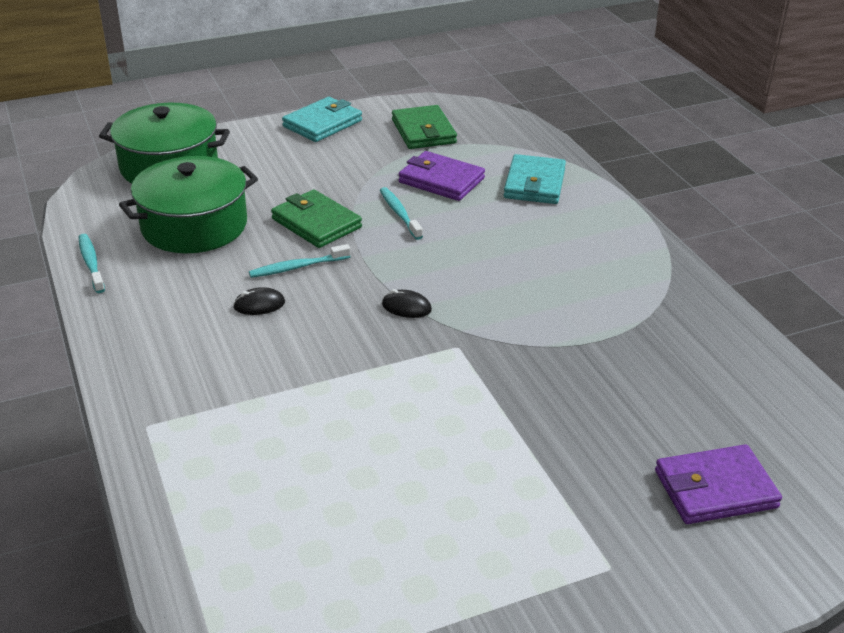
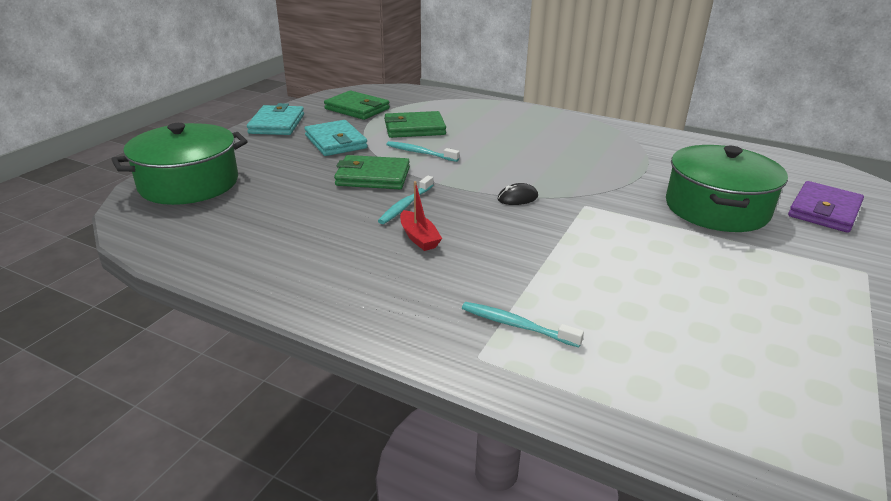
camera: 40 degrees left, 5 degrees down
(91, 263) = (225, 270): turquoise toothbrush -> turquoise toothbrush (516, 325)
(194, 225) = (278, 211): green pot -> green pot (716, 208)
(259, 305) = (419, 238): black mouse -> red boat
(441, 180) = (414, 128): purple wallet -> green wallet
(534, 184) = (472, 113): turquoise wallet -> turquoise wallet (335, 142)

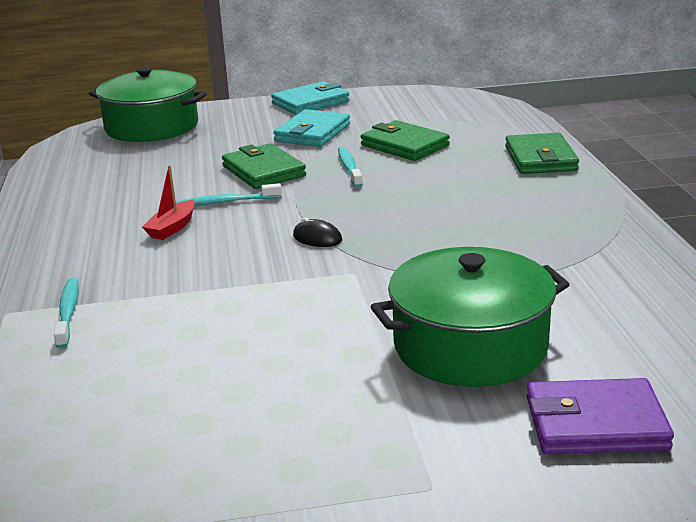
camera: 55 degrees right, 5 degrees down
(357, 109) = (405, 111): green wallet -> green wallet (540, 159)

